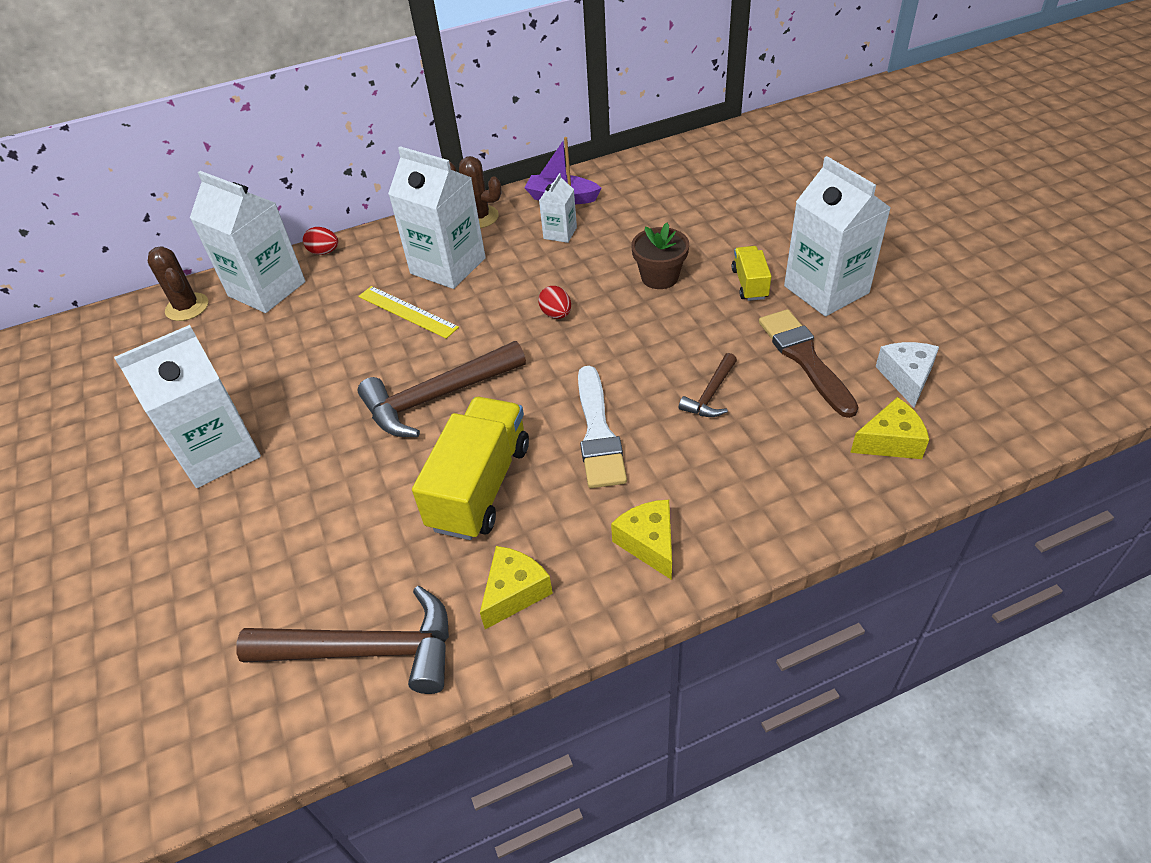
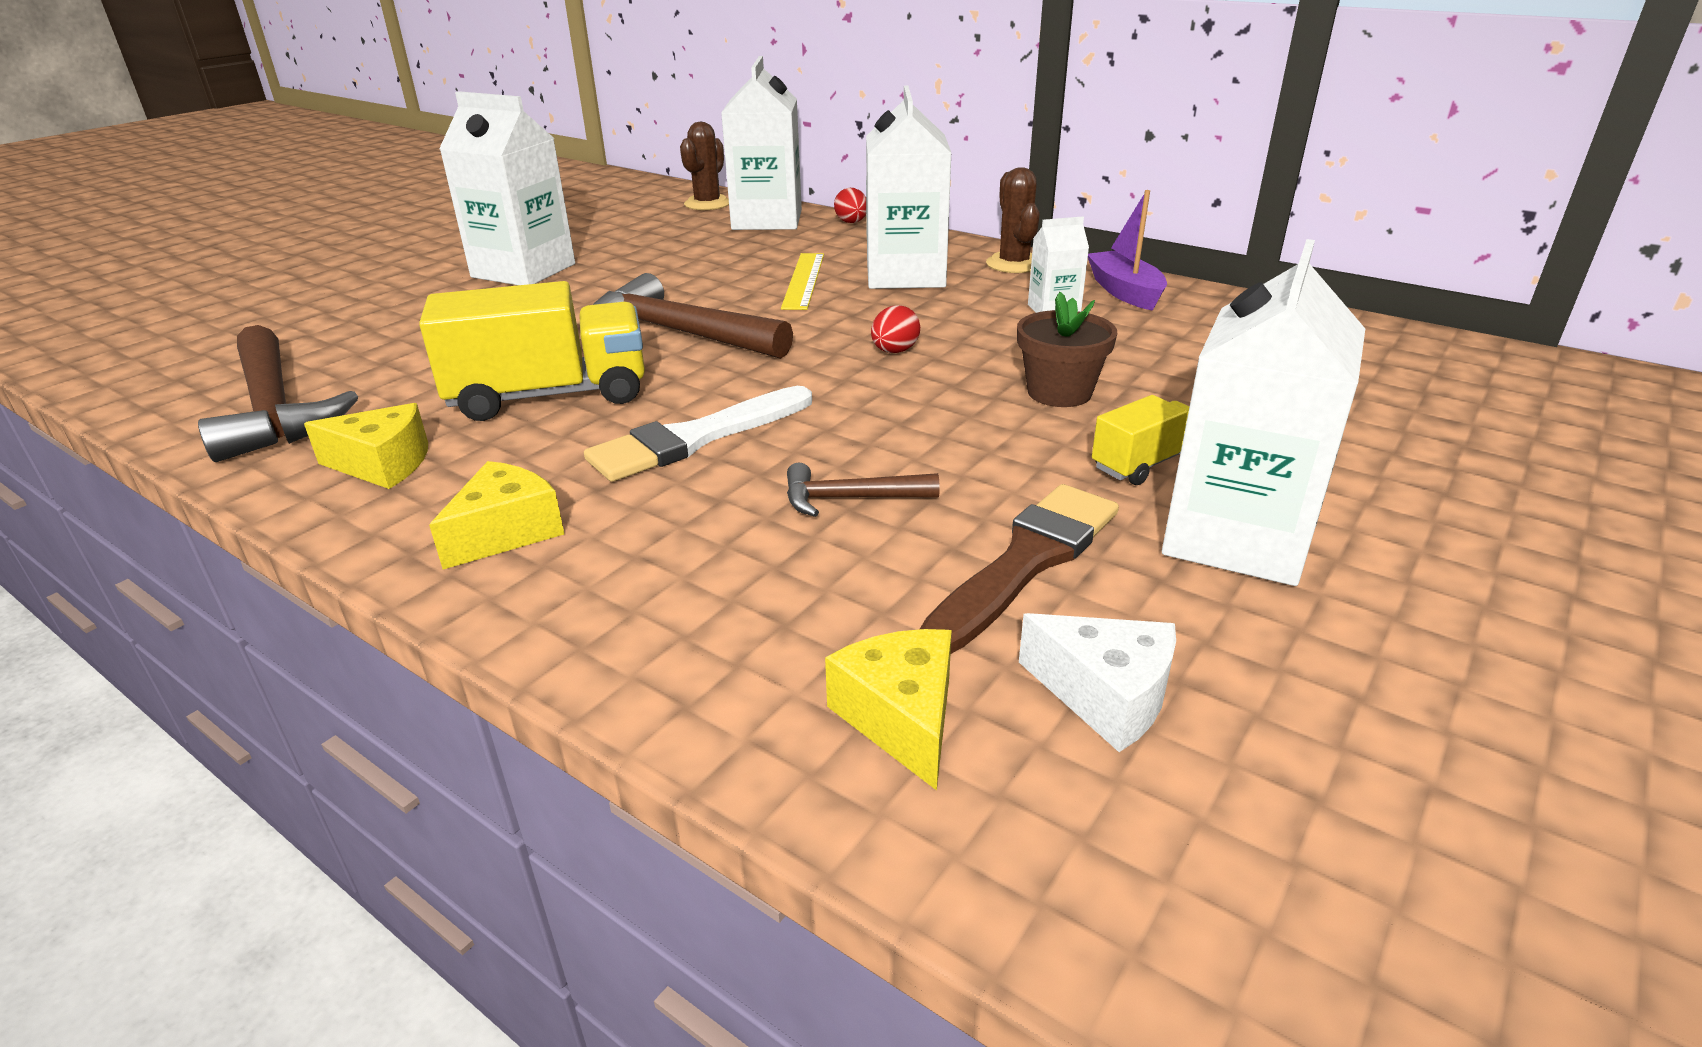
camera: 55 degrees right, 15 degrees down
(890, 441) = (901, 718): yellow cheese -> yellow cheese turned 150 degrees counterclockwise
(906, 378) = (1105, 696): white cheese -> white cheese turned 60 degrees clockwise

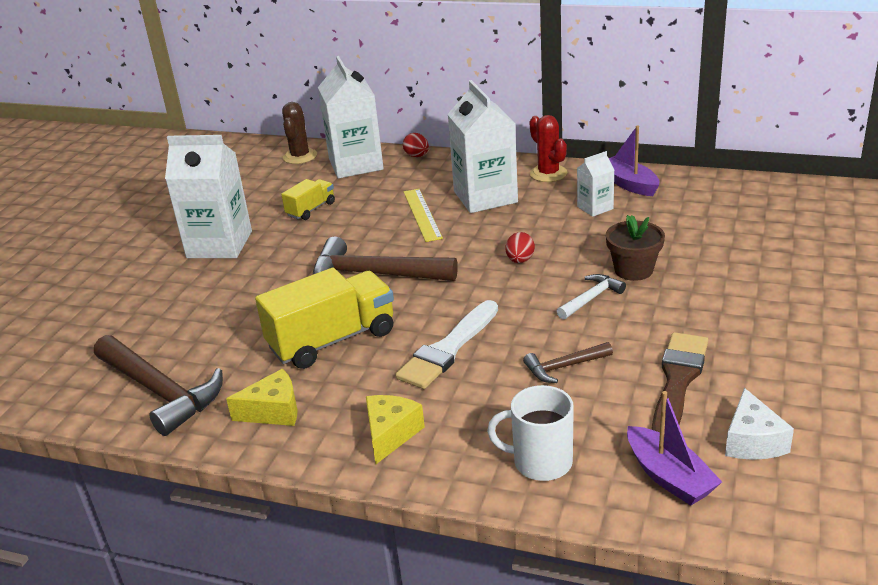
camera: 15 degrees left, 0 degrees up
(695, 632) = (540, 462): none -> white mug
(901, 718) = (669, 477): yellow cheese -> purple boat
(964, 416) = (591, 298): none -> white hammer
(1014, 264) = (548, 174): brown cactus -> red cactus
(1105, 696) = (752, 441): white cheese -> white cheese turned 75 degrees clockwise
(1145, 463) = (704, 307): yellow truck -> yellow truck (311, 209)
(1236, 537) = (771, 342): white carton -> none

